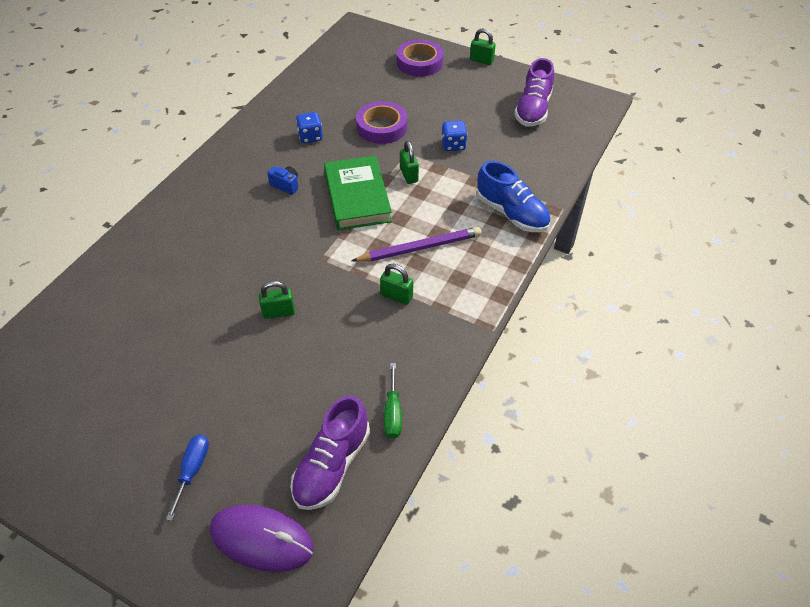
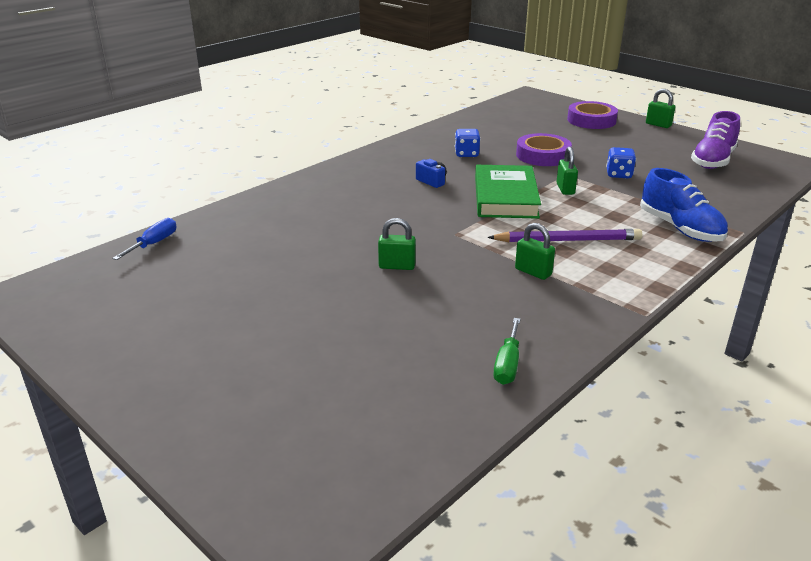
camera: 15 degrees right, 20 degrees down
(192, 470) = (258, 373): blue screwdriver -> blue screwdriver (154, 243)
(261, 539) = (315, 449): purple mouse -> none
(332, 465) = (421, 397): purple shoe -> none

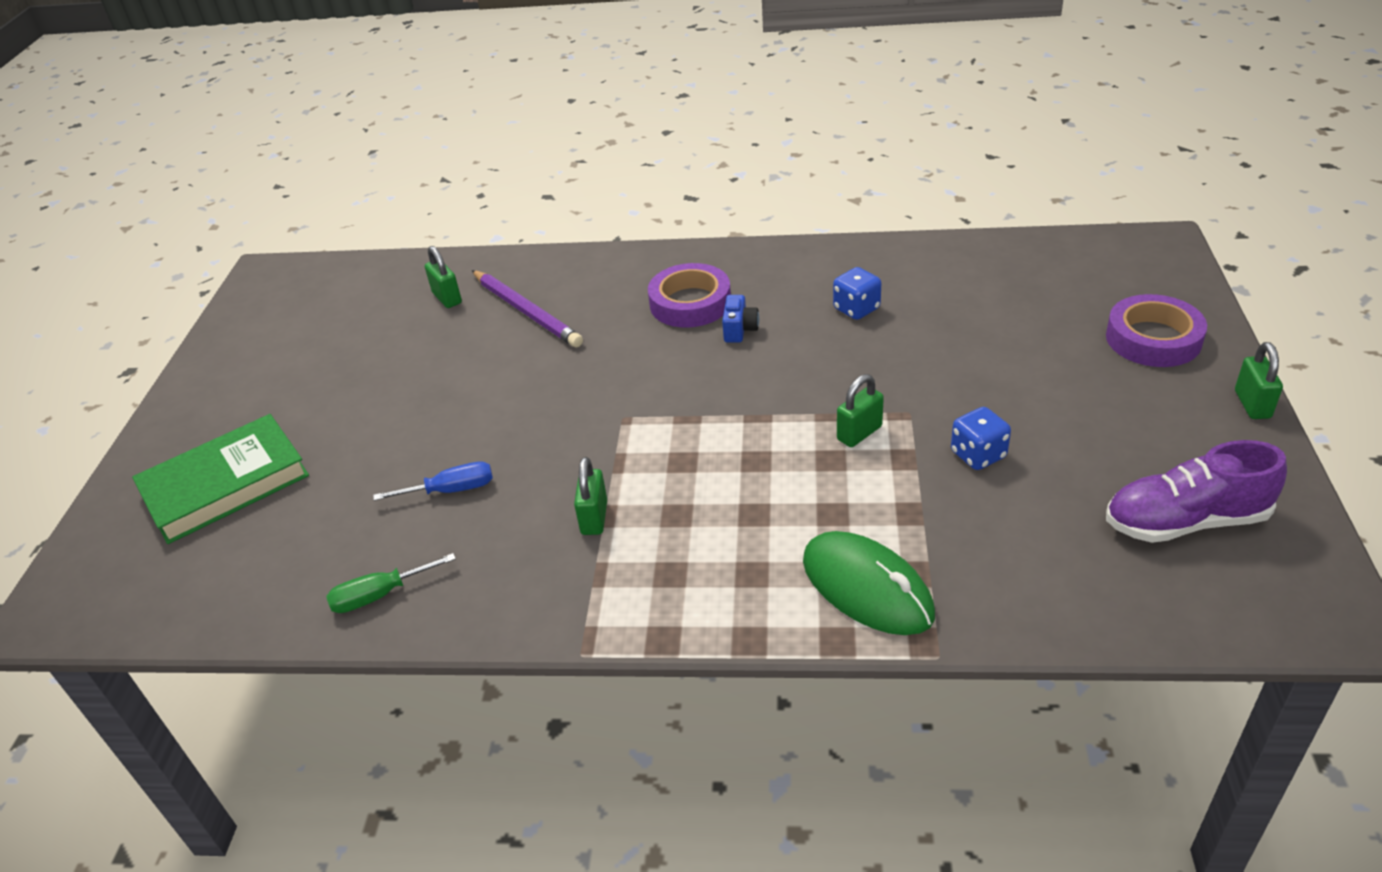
camera: 55 degrees right, 10 degrees up
(154, 243) = (405, 271): blue screwdriver -> blue screwdriver (451, 490)
(397, 266) = (507, 421): green padlock -> green padlock (447, 298)
(505, 197) = (768, 401): green book -> green book (225, 484)
(543, 155) = (945, 364): purple tape -> purple tape (690, 303)
(567, 240) = (707, 505): purple pencil -> purple pencil (526, 311)
(680, 228) = (867, 587): blue shoe -> green mouse

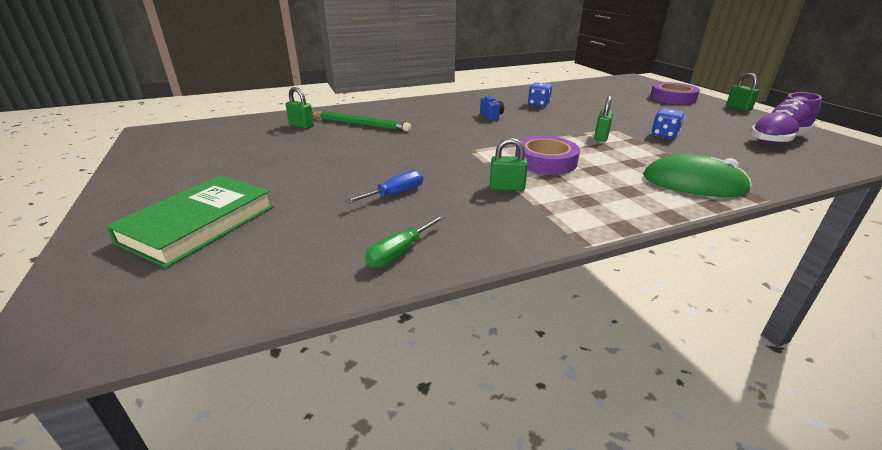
camera: 30 degrees left, 10 degrees down
(526, 311) = (360, 124): purple pencil -> green pencil
(594, 518) = (507, 188): green padlock -> green padlock turned 60 degrees counterclockwise
(690, 303) = (453, 111): purple tape -> purple tape (545, 161)

